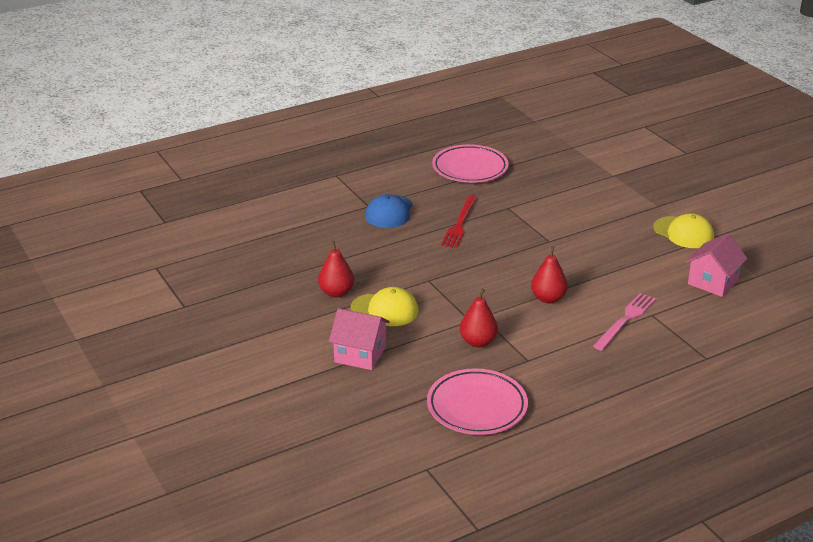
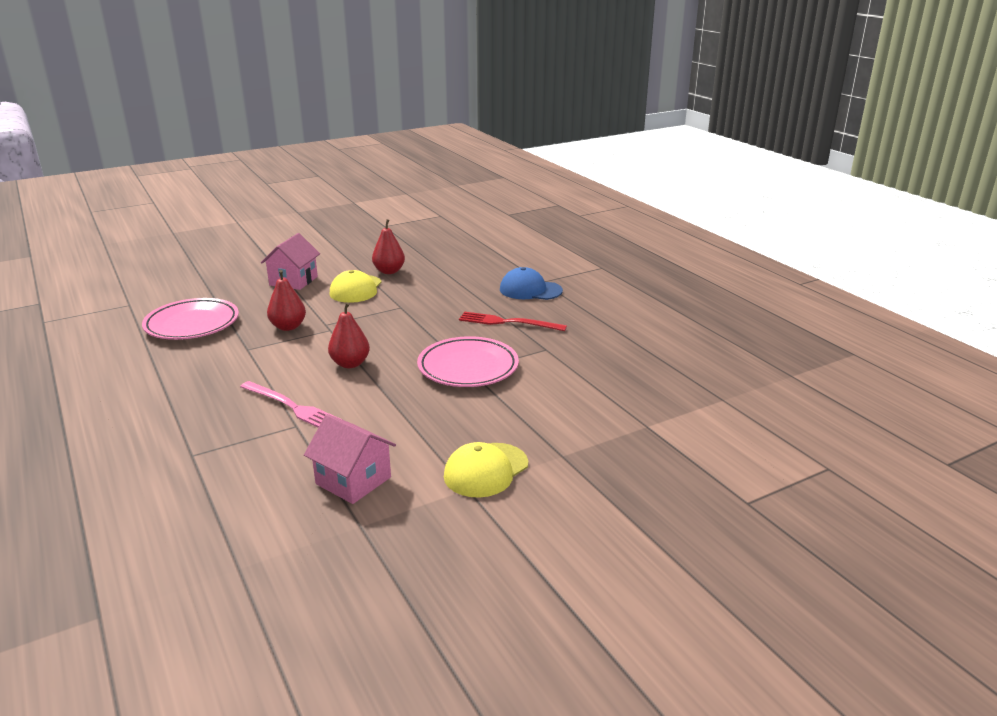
camera: 90 degrees right, 5 degrees down
(470, 168) = (636, 330): pink plate -> pink plate (468, 367)

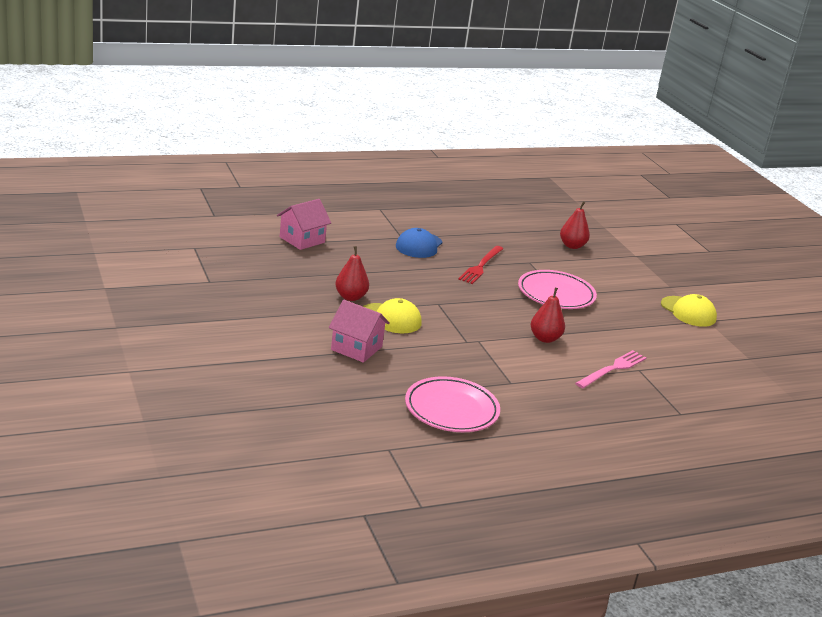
camera: 85 degrees left, 0 degrees up
(288, 327) = (468, 360): red pear -> red pear (572, 246)
(353, 480) = (704, 355): pink house -> pink house (302, 240)

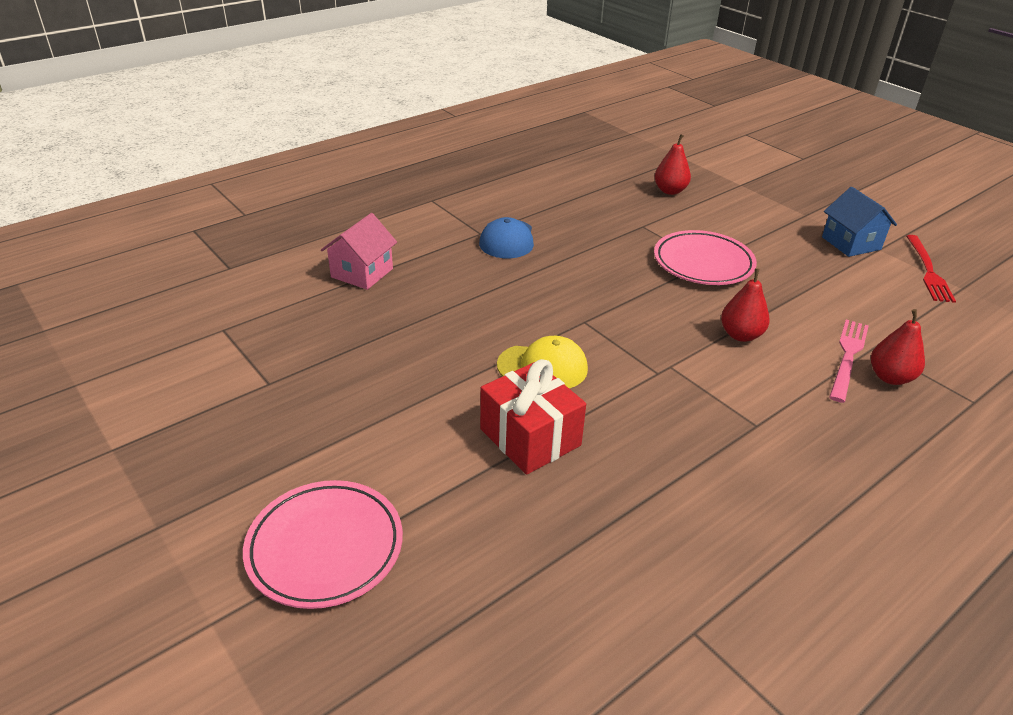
camera: 15 degrees left, 10 degrees up
(350, 297) = (472, 347): red pear -> red pear (890, 377)
(356, 348) = (530, 437): pink house -> red gift
(451, 410) = (722, 508): pink plate -> pink plate (325, 548)
(481, 266) = (595, 248): red fork -> red fork (928, 271)
(688, 312) = (851, 243): yellow cap -> blue house

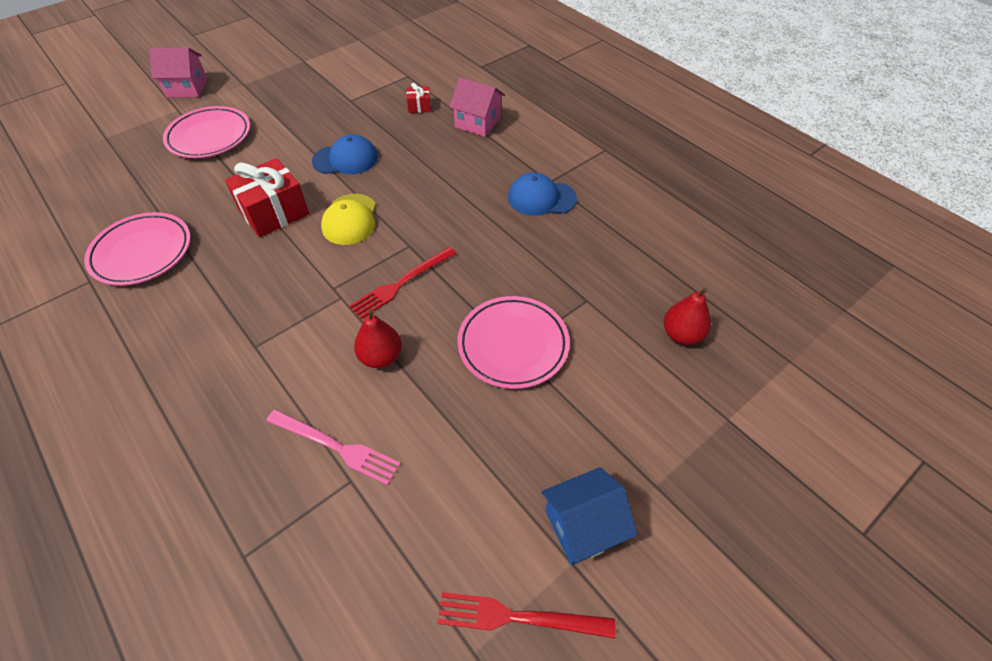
camera: 90 degrees right, 15 degrees up
(128, 624) = (187, 88): none -> pink house
(310, 318) = (419, 107): none -> red gift
(419, 378) = (345, 159): none -> blue cap
(624, 575) = (142, 253): none -> pink plate
(642, 325) = (401, 283): none -> red fork
(890, 377) = (297, 479): red pear -> none

